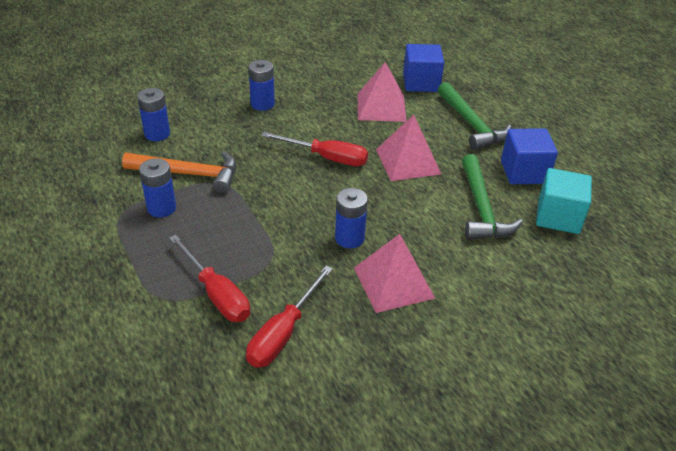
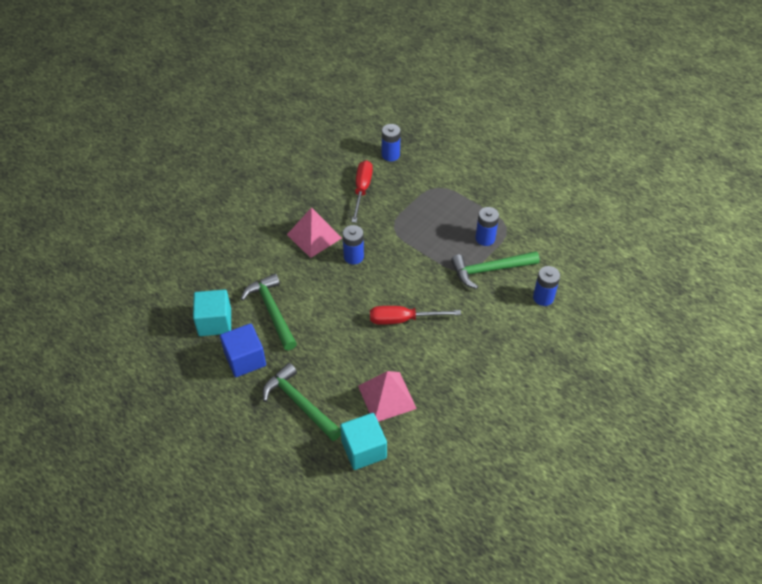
camera: 160 degrees right, 10 degrees up
(189, 174) = (490, 270): orange hammer -> green hammer
(216, 294) = (410, 198): red screwdriver -> none
(262, 104) = (489, 361): blue battery -> blue battery (390, 155)
(408, 161) = (340, 338): pink pyramid -> none
(421, 83) = (364, 449): blue cube -> turquoise cube

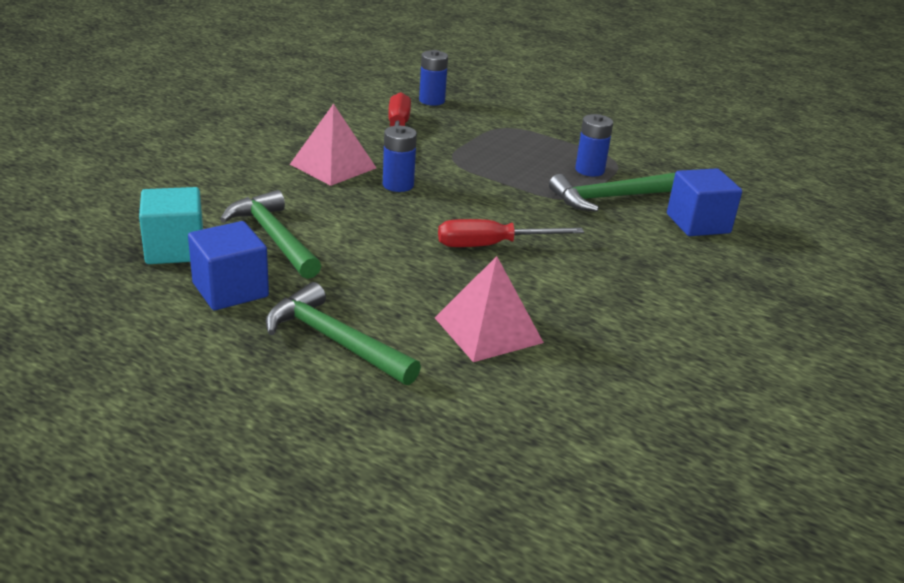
camera: 10 degrees left, 20 degrees down
(364, 449) = (463, 396): turquoise cube -> none
(543, 297) = (698, 223): blue battery -> blue cube

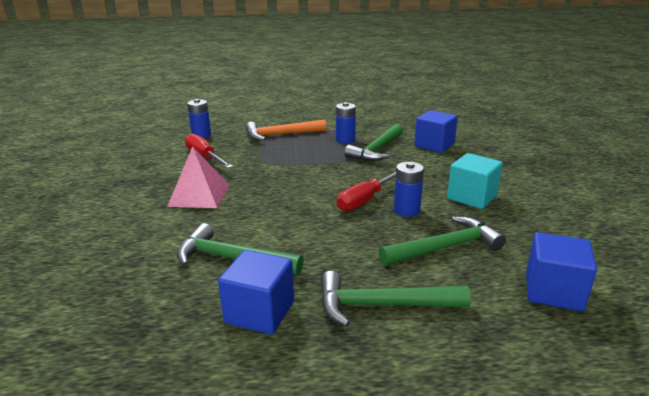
camera: 35 degrees left, 5 degrees down
(175, 249) = (170, 306): turquoise cube -> turquoise cube (472, 197)
(398, 185) = (259, 189): blue battery -> blue battery (406, 210)
(488, 330) = (445, 247): pink pyramid -> green hammer
(521, 134) = (281, 135): none -> orange hammer
(523, 425) = (553, 291): none -> blue cube

